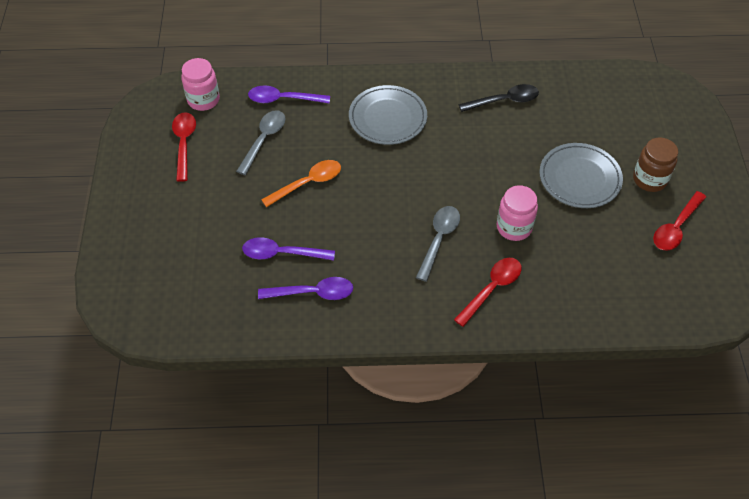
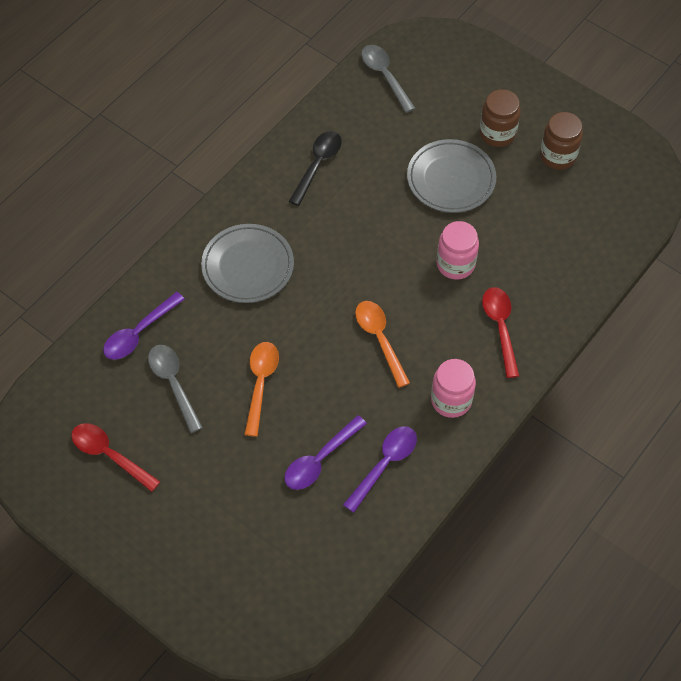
camera: 50 degrees left, 5 degrees up
(203, 100) = (69, 401): pink jar -> pink jar (451, 400)
(407, 224) = (379, 339): none -> orange spoon
(439, 239) = (417, 328): grey spoon -> grey spoon (384, 76)
(676, 228) = (558, 156): red spoon -> brown jar

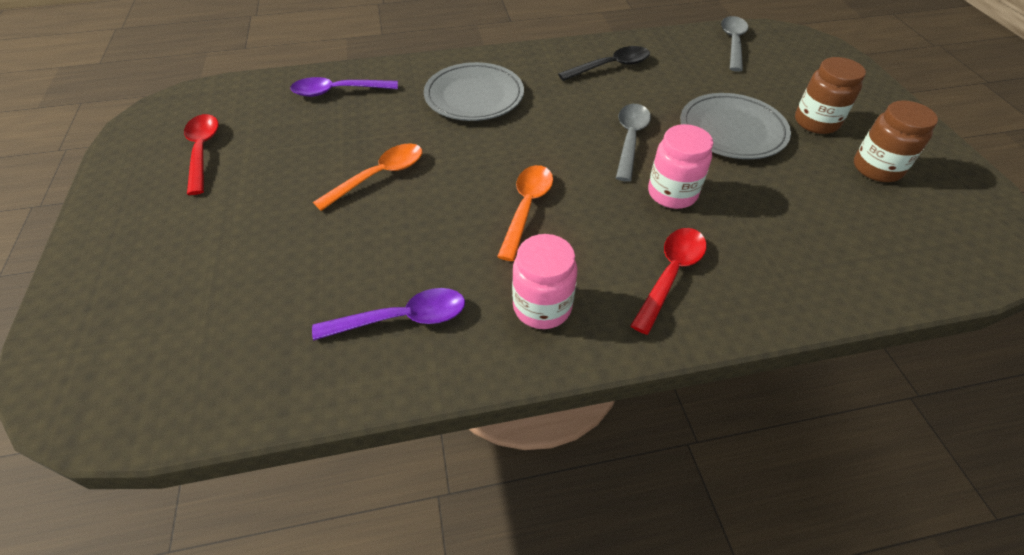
camera: 40 degrees right, 10 degrees down
(173, 384) = (314, 135): grey spoon -> grey spoon (630, 139)
(320, 460) = (348, 269): purple spoon -> none

